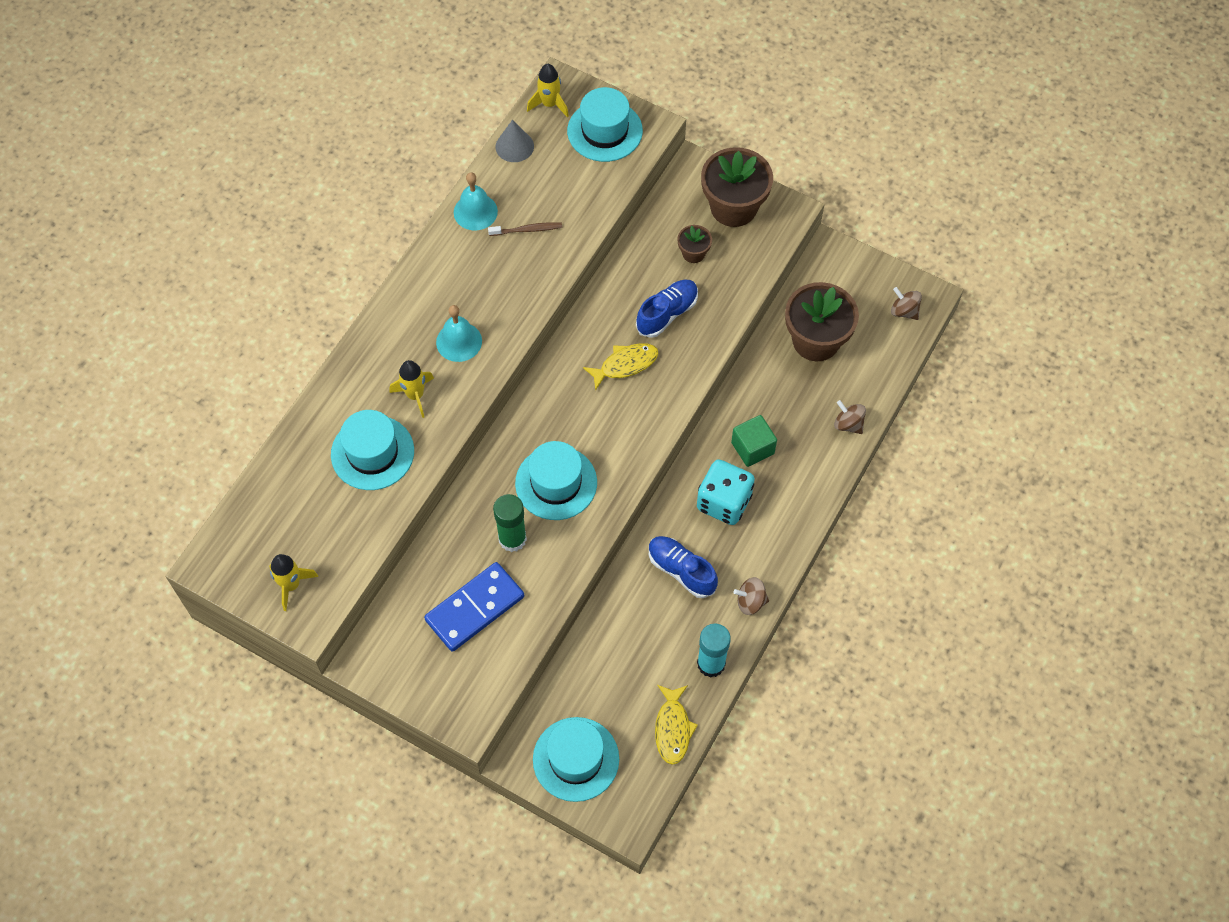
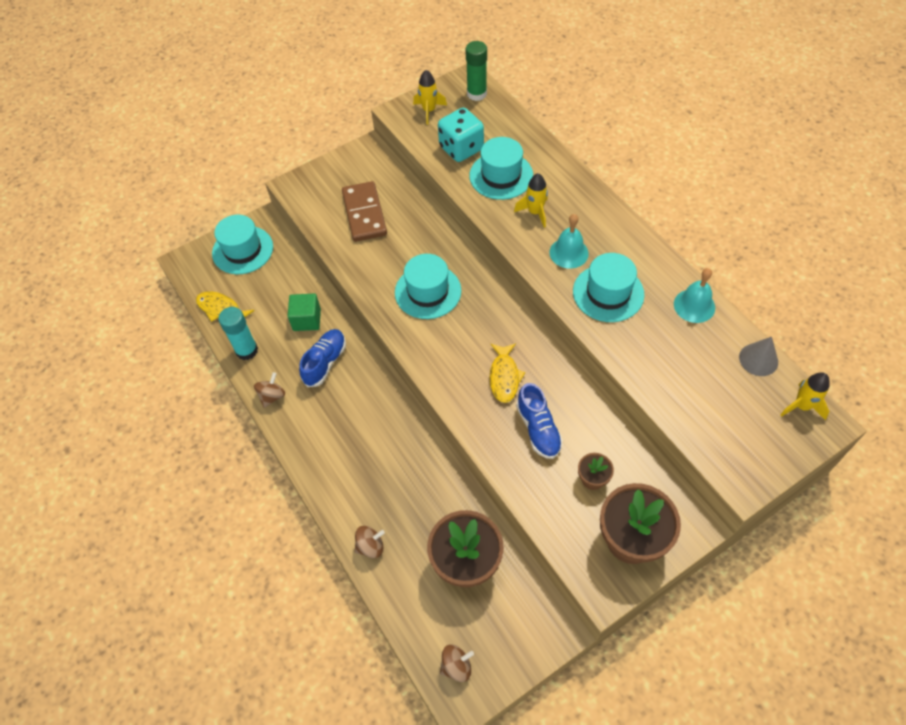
camera: 120 degrees right, 5 degrees down
(475, 608) = (364, 214): blue domino -> brown domino
(512, 539) = (400, 251): green glue stick -> green glue stick (476, 94)
(527, 230) = (658, 335): brown toothbrush -> none
(604, 131) = (752, 439): turquoise hat -> turquoise hat (608, 293)
(681, 570) = (325, 362): blue shoe -> blue shoe turned 45 degrees counterclockwise
(724, 502) = (360, 415): turquoise dice -> turquoise dice (461, 148)
(752, 448) = (393, 458): green cube -> green cube (307, 320)

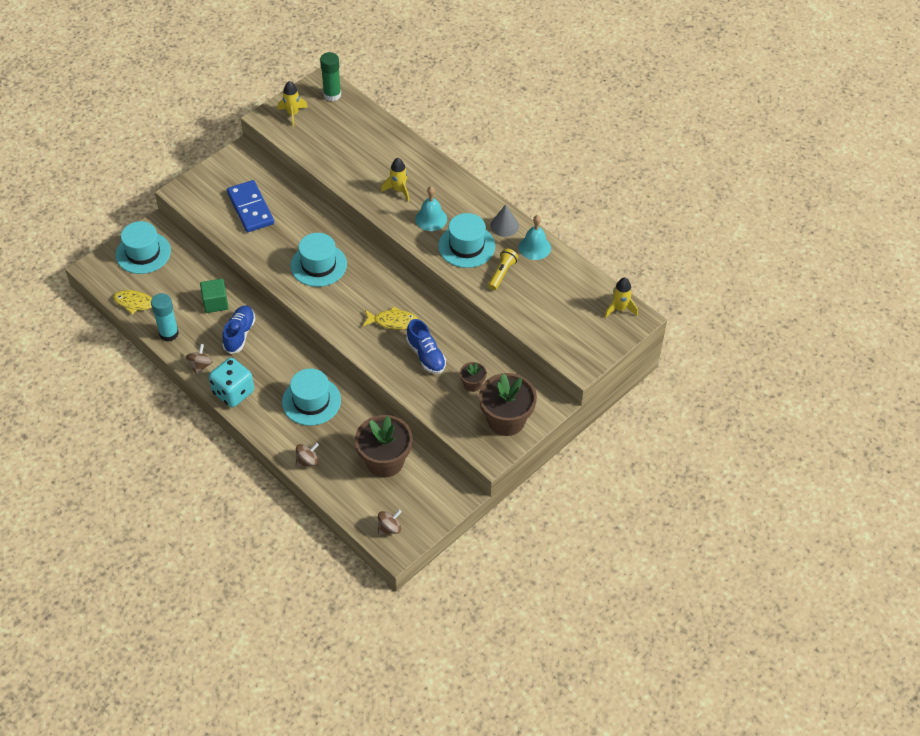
camera: 15 degrees left, 5 degrees down
(364, 214) = (250, 208): brown domino -> blue domino
(461, 148) = (327, 144): turquoise dice -> turquoise dice (233, 392)
(501, 176) = (365, 163): turquoise hat -> turquoise hat (311, 401)
(504, 377) = (393, 321): yellow fish -> yellow fish turned 75 degrees counterclockwise
(649, 335) = (502, 273): none -> yellow flashlight
(758, 359) = (586, 280): grey cone -> grey cone (504, 226)

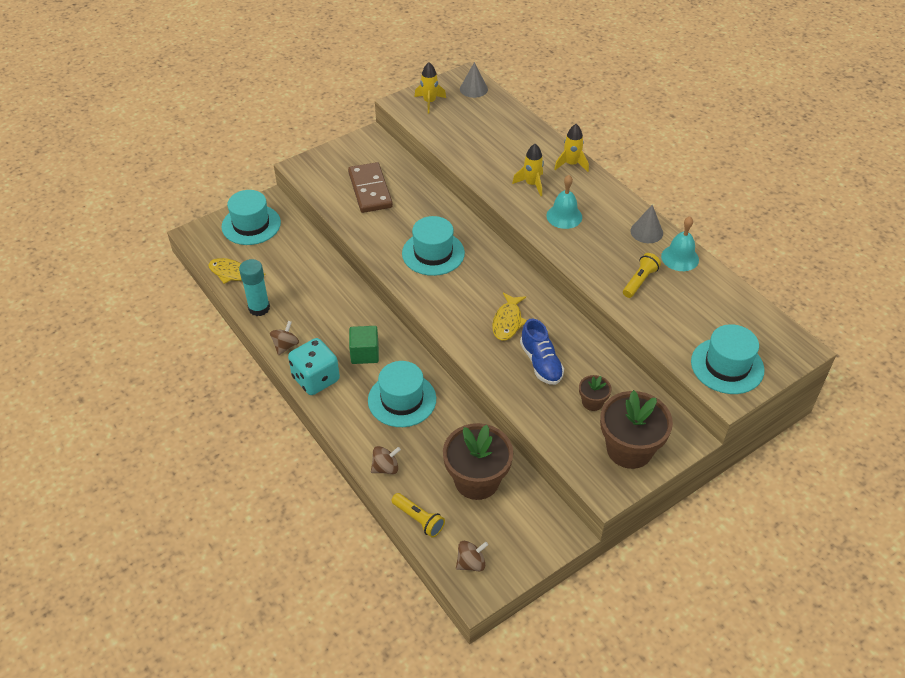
camera: 10 degrees right, 5 degrees down
(215, 303) = (316, 282): green cube -> green cube (365, 353)
(239, 334) = (335, 318): blue shoe -> none
(250, 208) = (370, 190): blue domino -> brown domino
(332, 95) = (473, 89): green glue stick -> grey cone
(342, 499) = (418, 519): none -> yellow flashlight
(393, 321) = (507, 322): yellow fish -> yellow fish turned 90 degrees clockwise
(466, 246) = (601, 248): turquoise hat -> turquoise hat (727, 366)
(620, 309) = (778, 335): yellow rocket -> yellow rocket (571, 164)

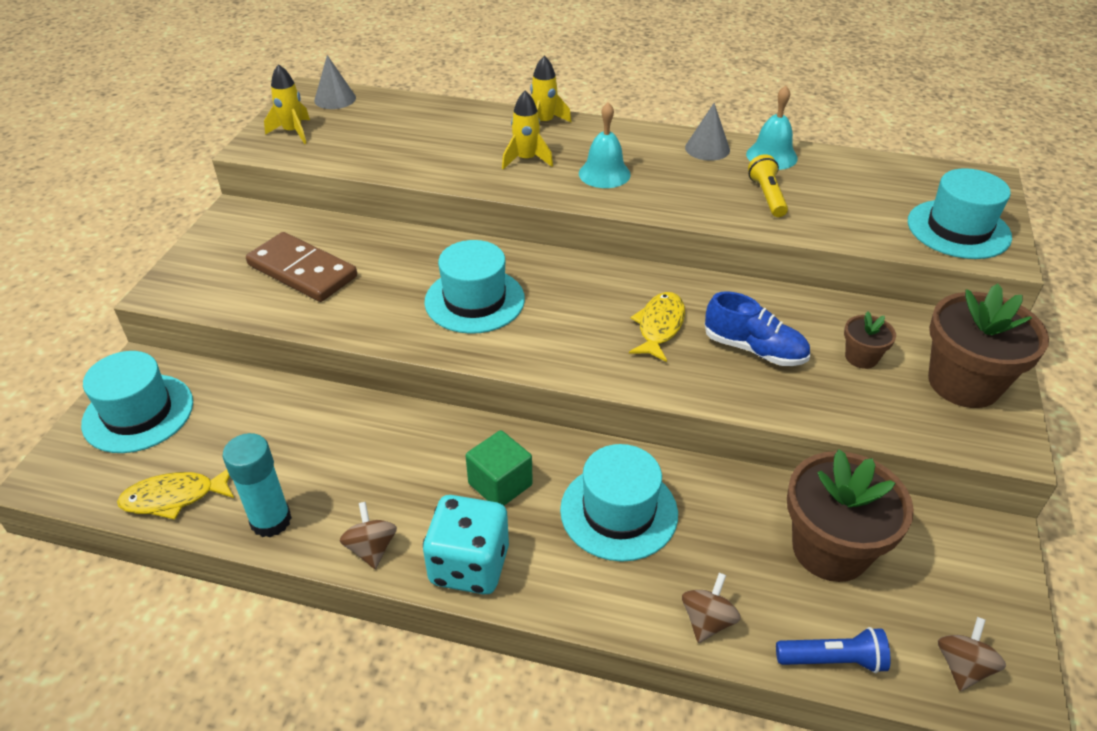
camera: 40 degrees left, 5 degrees down
(418, 519) = (832, 660): yellow flashlight -> blue flashlight
(507, 322) = (659, 326): yellow fish -> yellow fish turned 135 degrees counterclockwise

